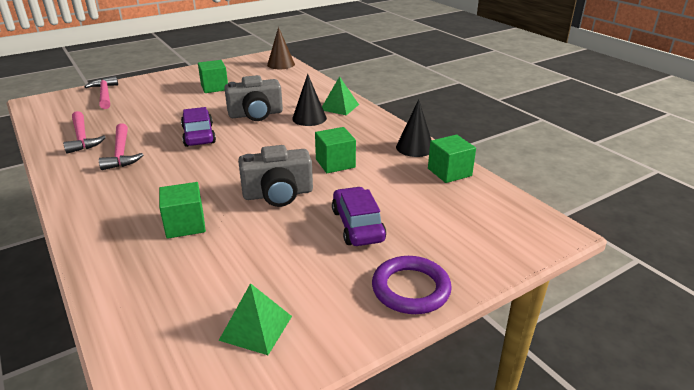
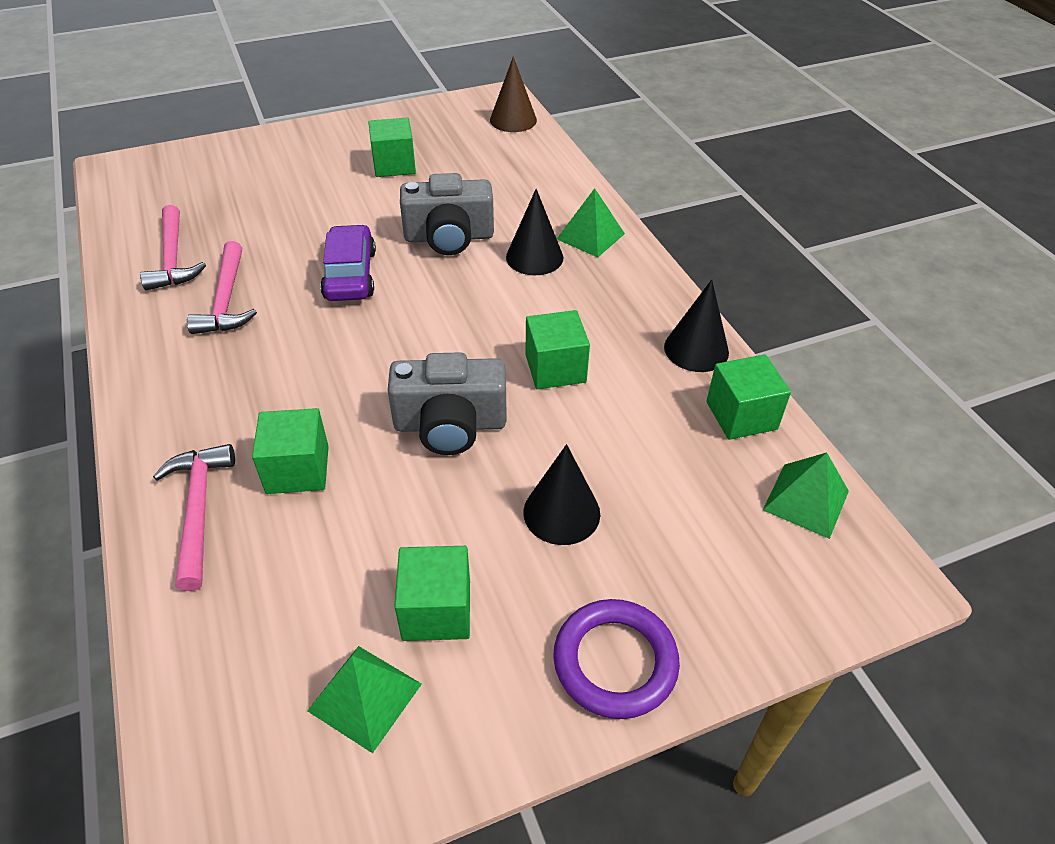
camera: 10 degrees right, 15 degrees up
(104, 94) = (220, 163): pink hammer -> pink hammer (198, 510)
(292, 279) = (436, 610): none -> green cube
(357, 225) = (561, 512): purple car -> black cone
(498, 203) = (806, 500): none -> green pyramid

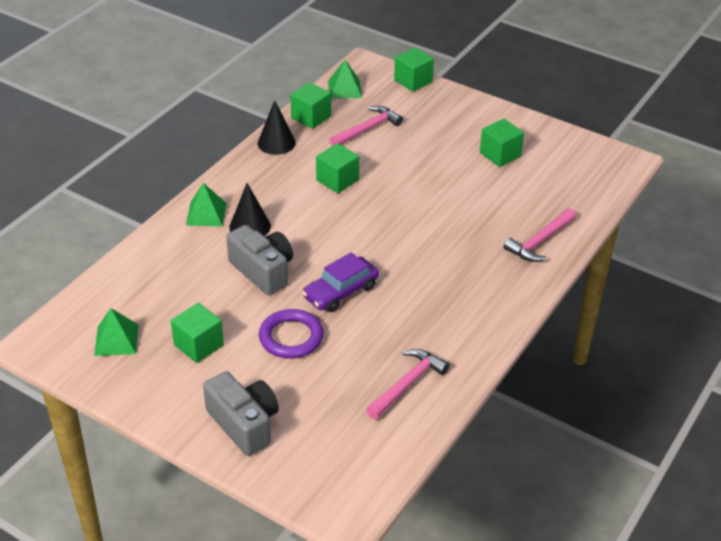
camera: 125 degrees left, 5 degrees down
(226, 300) = (415, 329): pink hammer -> pink hammer (367, 129)
(297, 469) = (487, 226): green cube -> green cube (413, 81)
(365, 697) = (549, 154): green pyramid -> green pyramid (116, 340)
(450, 424) = (410, 195): grey camera -> grey camera (244, 424)
(513, 120) = (74, 316): brown cone -> none
(561, 512) = (421, 144): black cone -> none
(615, 661) = (469, 108): purple ring -> purple ring (291, 337)

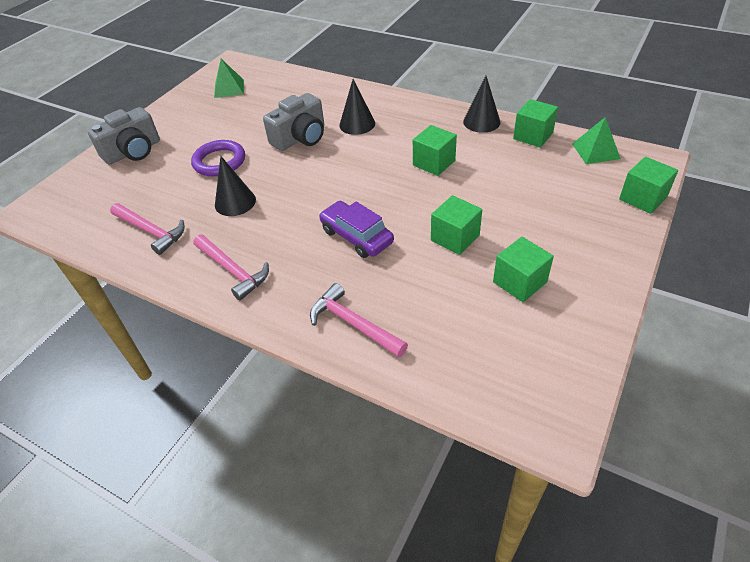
camera: 90 degrees right, 5 degrees up
(199, 345) = (218, 121): green cube -> green cube (455, 238)
(206, 214) = (370, 101): green pyramid -> none
(341, 292) = (272, 181): purple car -> purple car (356, 236)
(367, 129) = (528, 173): pink hammer -> pink hammer (233, 270)
(370, 319) = (235, 202): none -> black cone

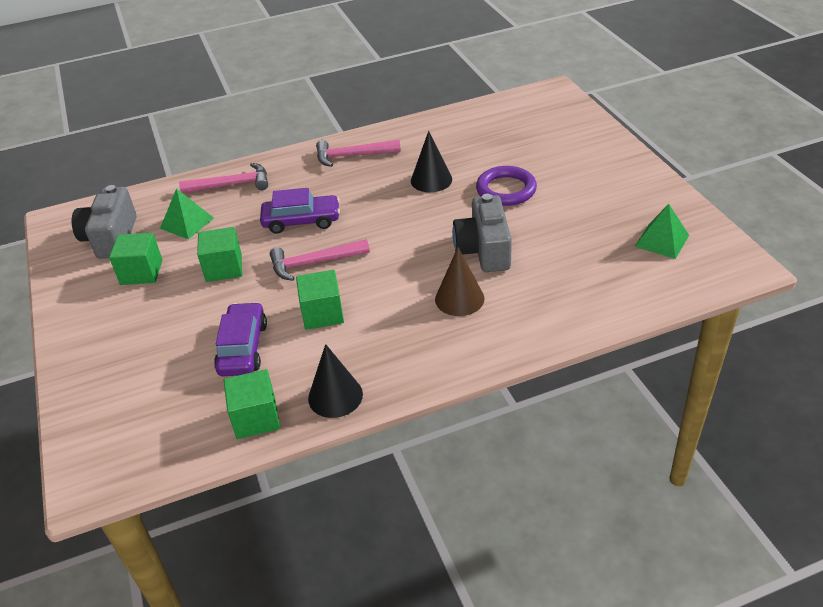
camera: 130 degrees right, 5 degrees down
(133, 151) = (588, 150): grey camera -> grey camera (111, 238)
(151, 231) = (449, 134): pink hammer -> pink hammer (314, 263)
(357, 124) = (459, 299): black cone -> brown cone
(502, 173) = (243, 348): none -> purple car
(595, 151) = (165, 447): green pyramid -> green pyramid (187, 223)
(643, 198) = (77, 416): green cube -> none

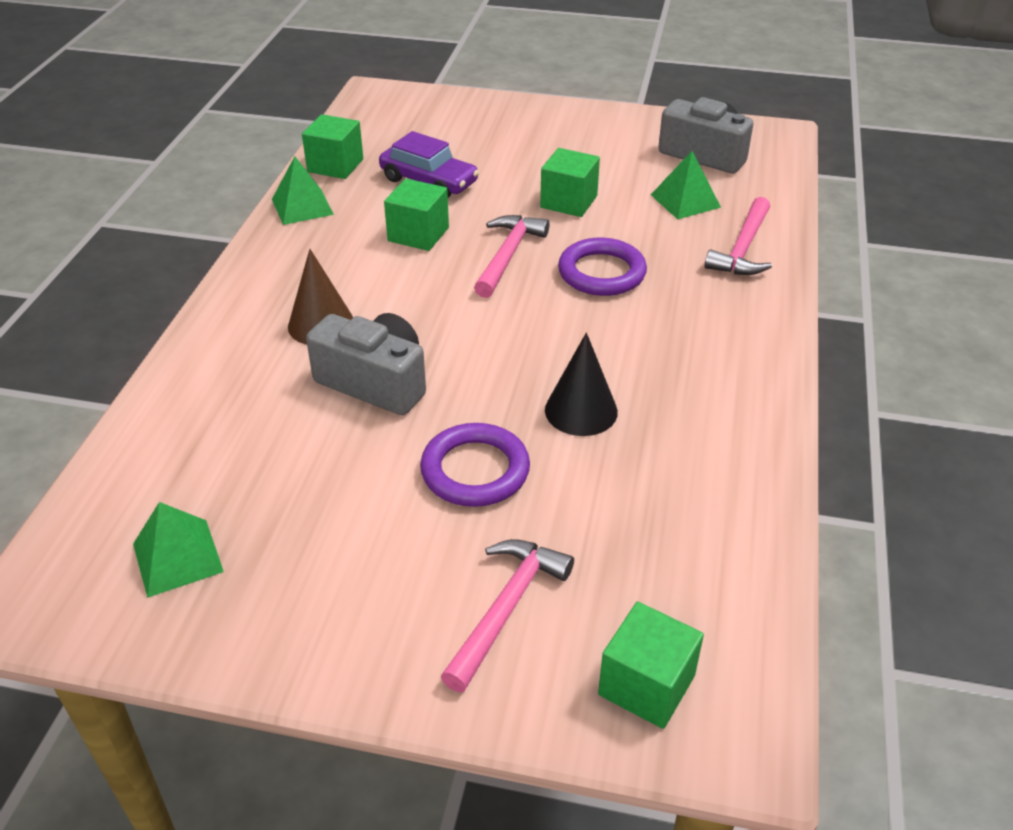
camera: 120 degrees right, 0 degrees up
(141, 272) = (618, 158): green cube -> green cube (646, 685)
(301, 221) = (601, 273): purple car -> purple ring
(335, 396) = (302, 206): black cone -> green pyramid
(352, 156) = (723, 365): pink hammer -> pink hammer (506, 608)

